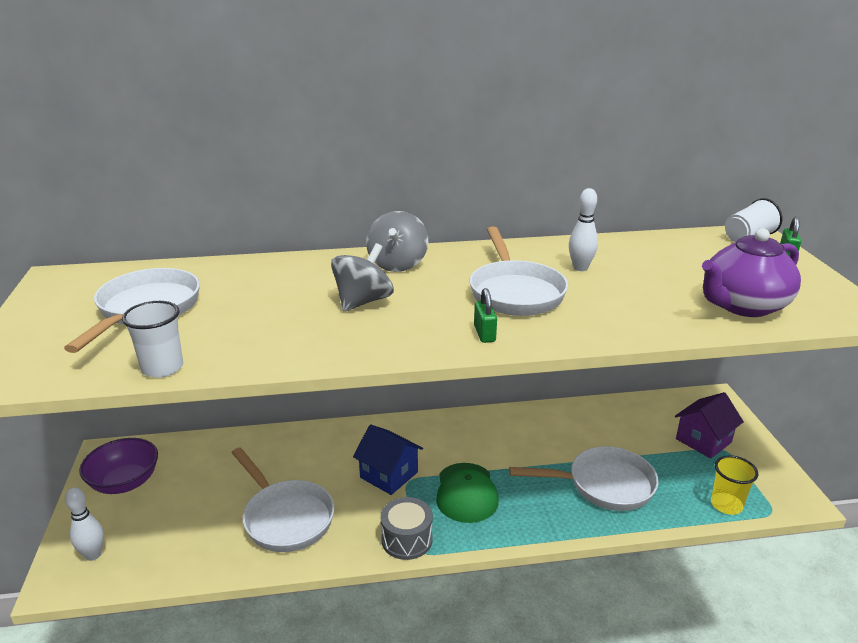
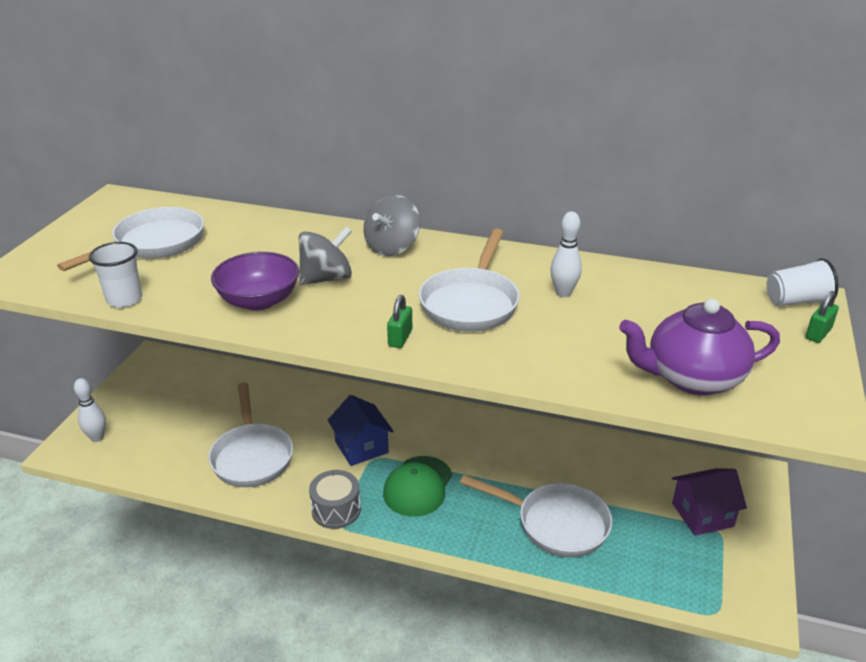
camera: 25 degrees right, 5 degrees up
(125, 482) = (152, 385): purple bowl -> purple bowl (259, 301)
(726, 505) = (670, 587): yellow cup -> none

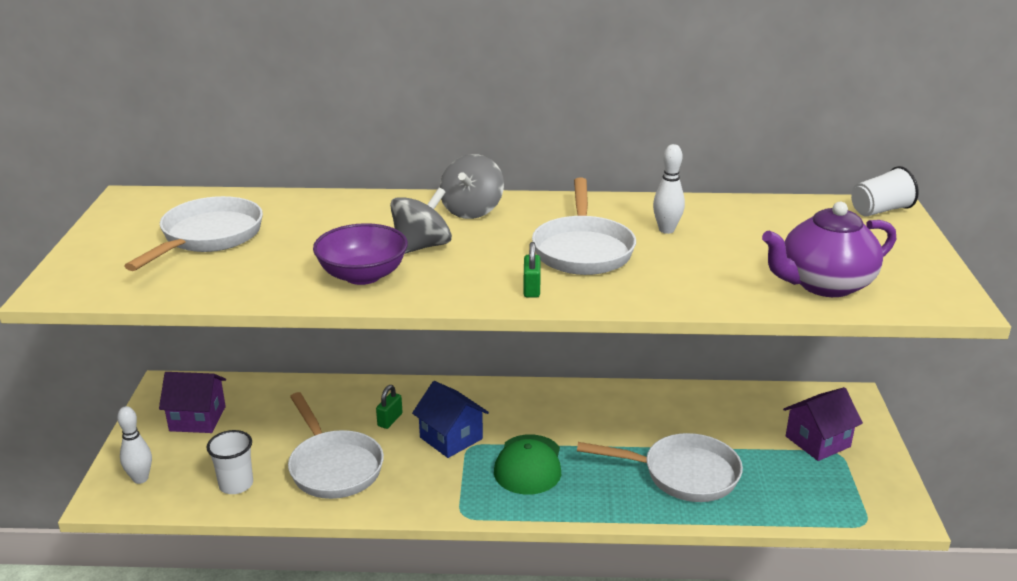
camera: 15 degrees left, 5 degrees down
(124, 299) = (211, 293): white cup -> white cup (236, 485)
(164, 391) = (197, 418): none -> purple house
(336, 510) = (452, 502): grey drum -> none
(818, 334) = (912, 234): green padlock -> green padlock (390, 420)

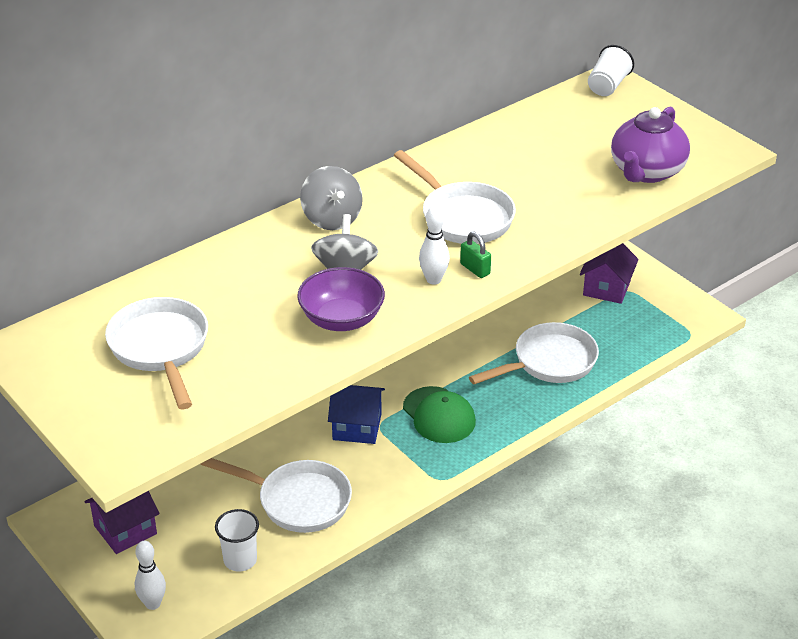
camera: 40 degrees left, 10 degrees up
(390, 420) = (290, 439): green padlock -> none
(666, 230) = (494, 170): white bowling pin -> white bowling pin (433, 280)

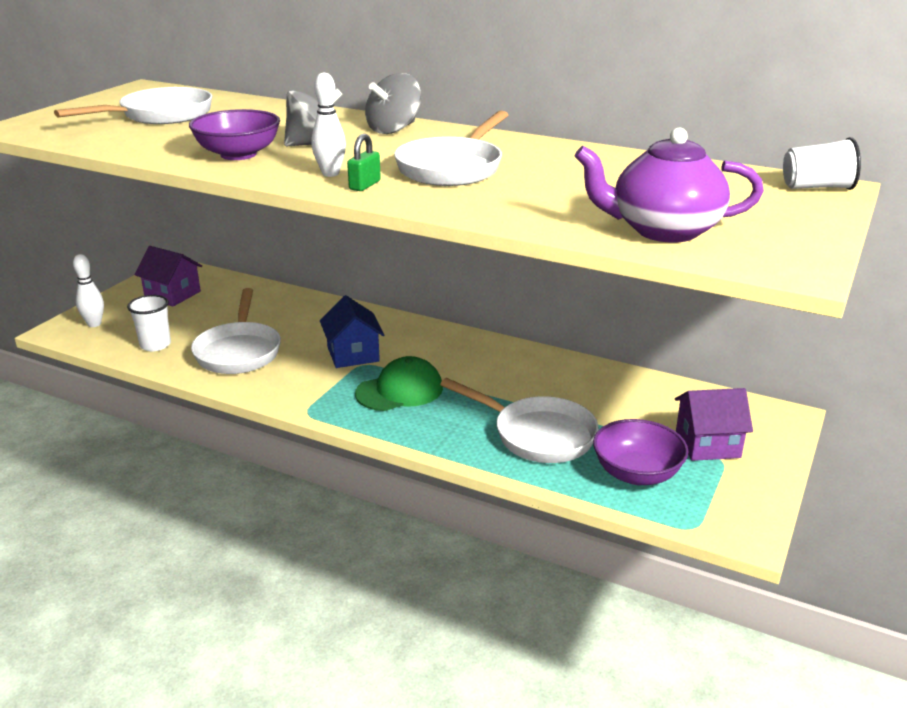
camera: 65 degrees right, 10 degrees down
(439, 415) = (400, 390): green cap -> green cap turned 150 degrees counterclockwise
(622, 334) = (636, 473): none -> purple bowl

